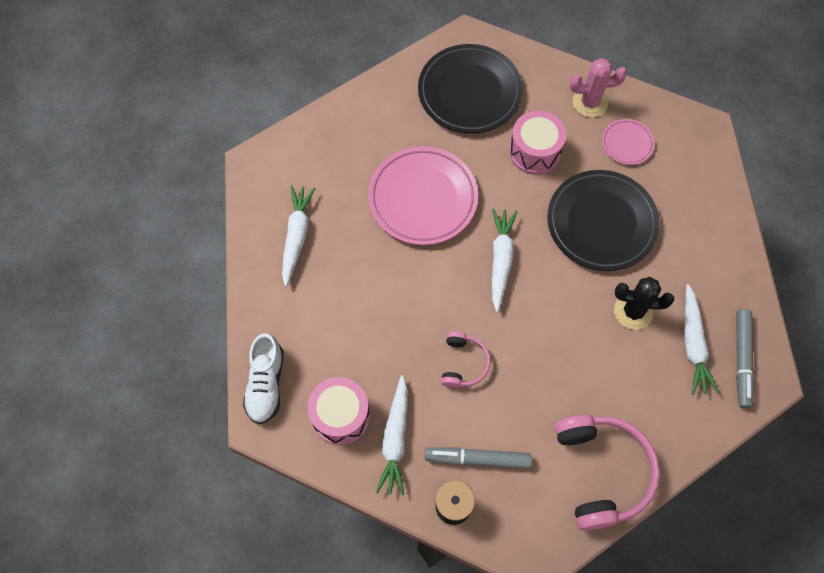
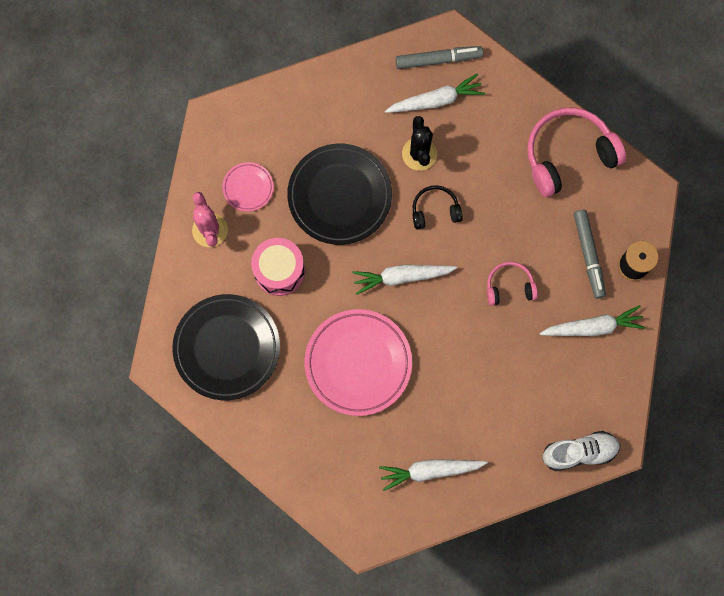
camera: 105 degrees left, 10 degrees up
(340, 416) = (587, 378): pink drum -> none
(566, 310) = (435, 210): none -> black headphones

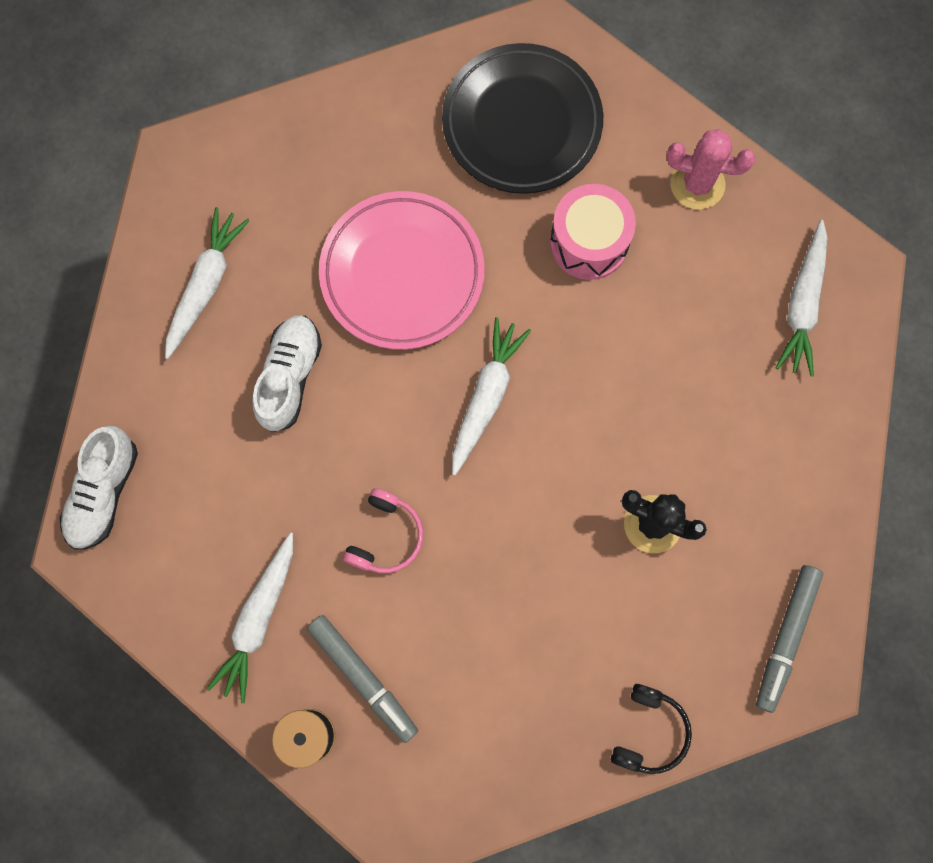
camera: 120 degrees right, 0 degrees up
(248, 188) = (731, 264): pink plate -> none
(339, 196) = (651, 378): black plate -> none
(435, 210) = (556, 497): black headphones -> black headphones (649, 732)
(436, 100) = (723, 596): white carrot -> white carrot (802, 304)
(454, 390) = (289, 376): none -> white shoe
(568, 155) = (530, 744): pink headphones -> none
(588, 255) = (363, 678): grey marker -> grey marker turned 150 degrees counterclockwise

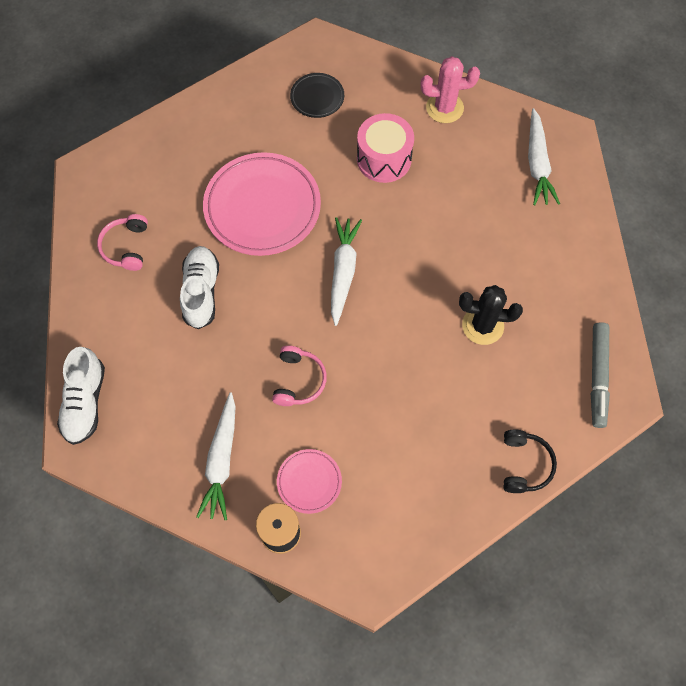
camera: 15 degrees left, 10 degrees down
(206, 285) = (126, 247): white carrot -> pink headphones
(363, 678) = (309, 482): grey marker -> pink plate
(522, 123) = (317, 97): black plate -> black plate, size x0.49

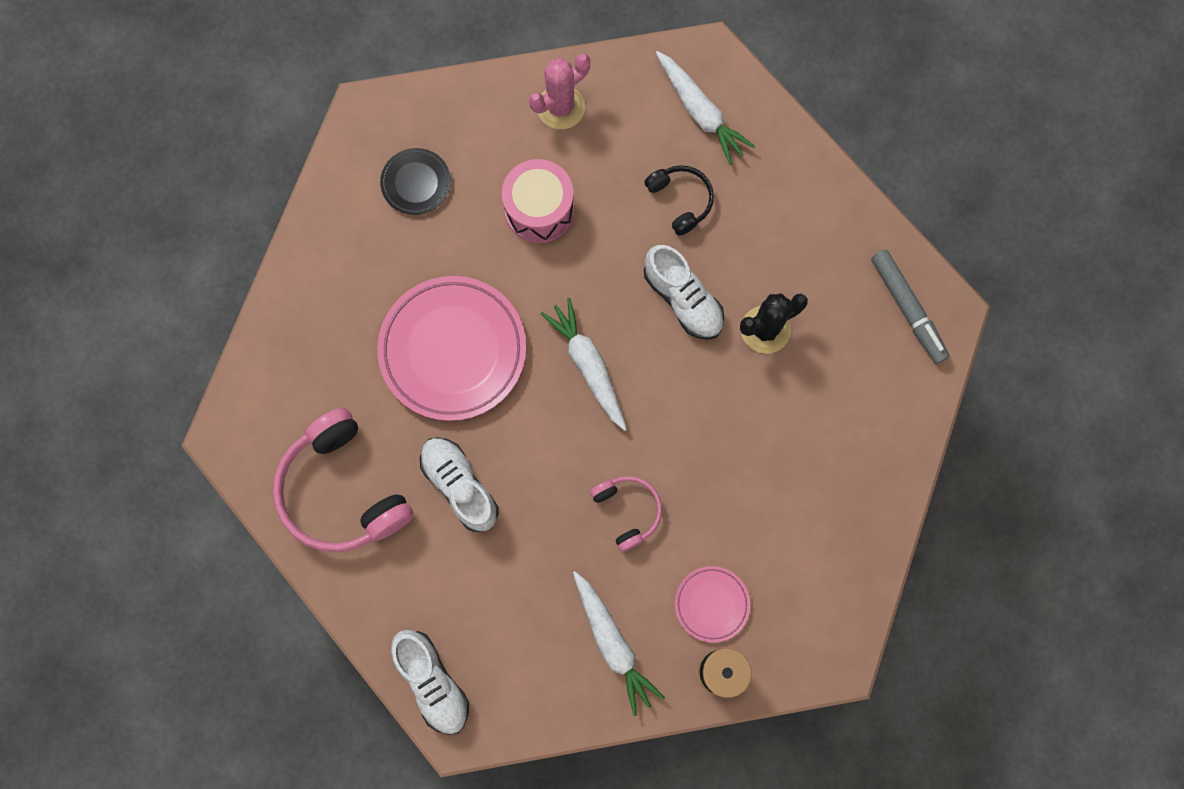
camera: 35 degrees left, 10 degrees up
(126, 247) = (342, 491): pink headphones -> pink headphones, size x1.89
(439, 271) = (683, 299): none -> white shoe
(524, 464) = (898, 445): black headphones -> black headphones (680, 200)

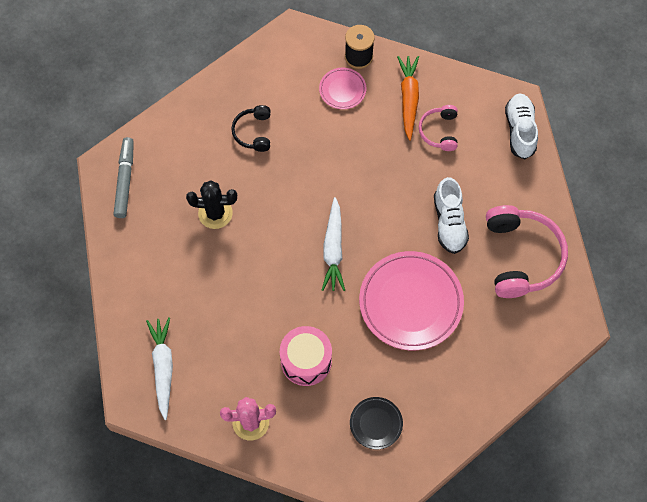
camera: 150 degrees left, 10 degrees down
(612, 643) = (408, 99): white carrot -> orange carrot
(627, 511) = (359, 159): pink headphones -> pink headphones (439, 131)
(680, 200) = (213, 317): black headphones -> black headphones (253, 132)
(683, 299) = (252, 257): white shoe -> none

